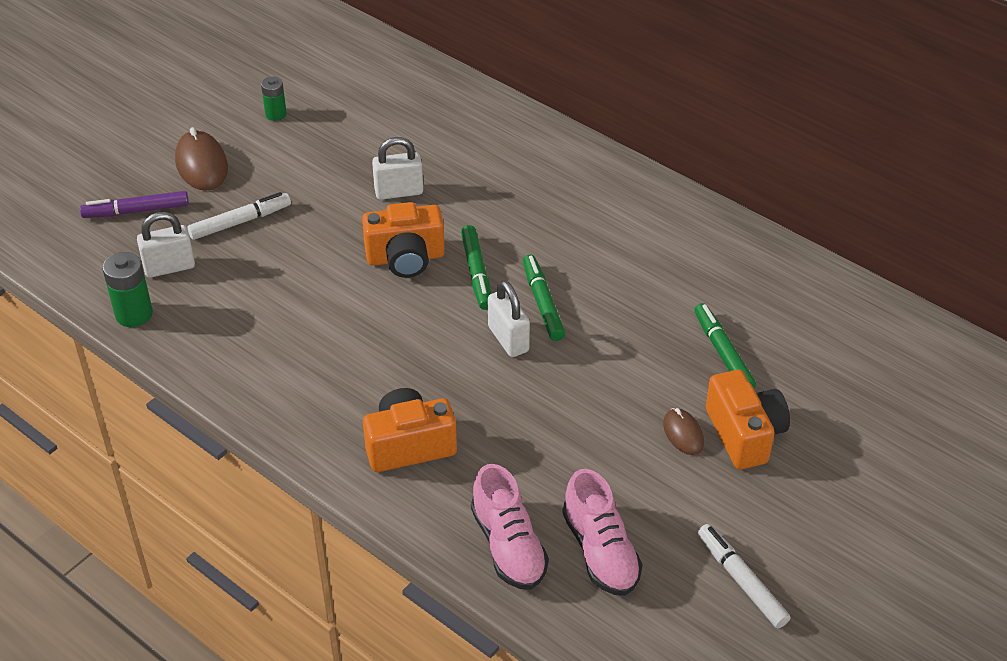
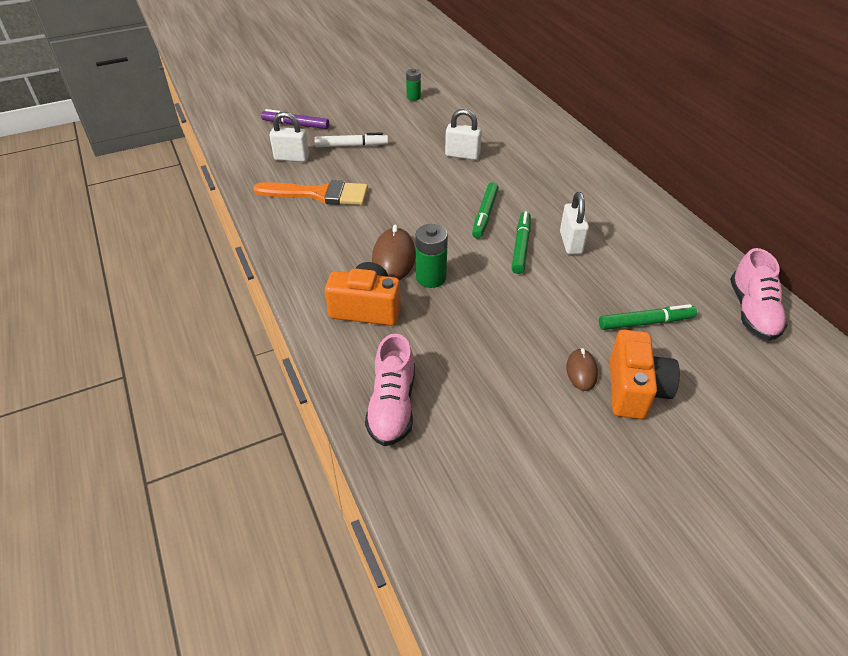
camera: 25 degrees right, 0 degrees up
(134, 314) = (251, 177): green battery -> green battery (431, 278)
(201, 165) = (351, 111): brown mouse -> brown mouse (393, 258)
(246, 311) = (319, 194): none -> orange brush
(405, 258) = (442, 193): orange camera -> none
(508, 339) = (481, 262): white padlock -> white padlock (570, 243)
(600, 551) = (462, 438): pink shoe -> pink shoe (752, 312)
(723, 353) = (645, 322): green marker -> green marker turned 75 degrees clockwise
(741, 581) = (571, 511): white marker -> none

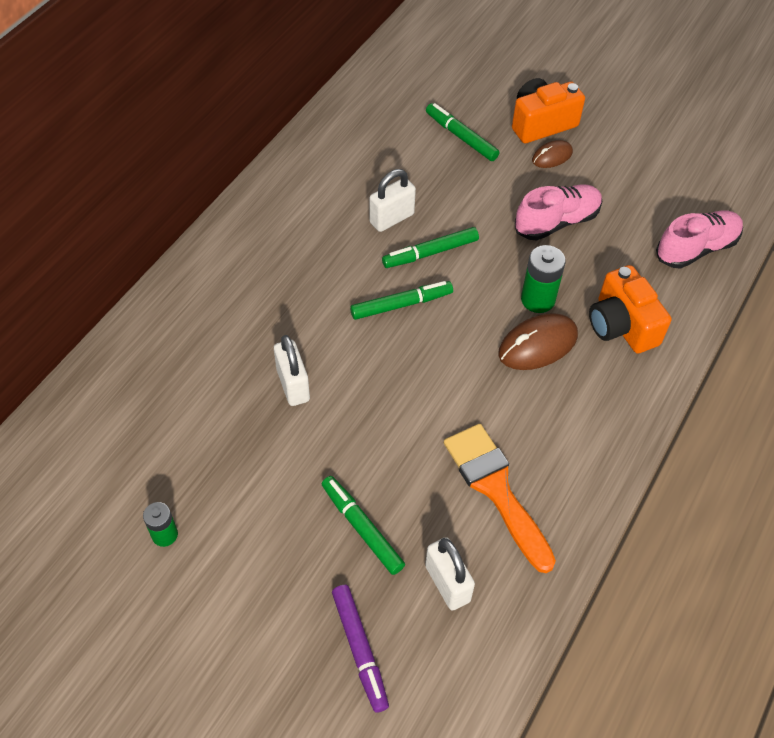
camera: 125 degrees left, 10 degrees up
(351, 145) = (361, 528): white marker -> green marker
(752, 312) = (390, 82): pink shoe -> pink shoe (557, 222)

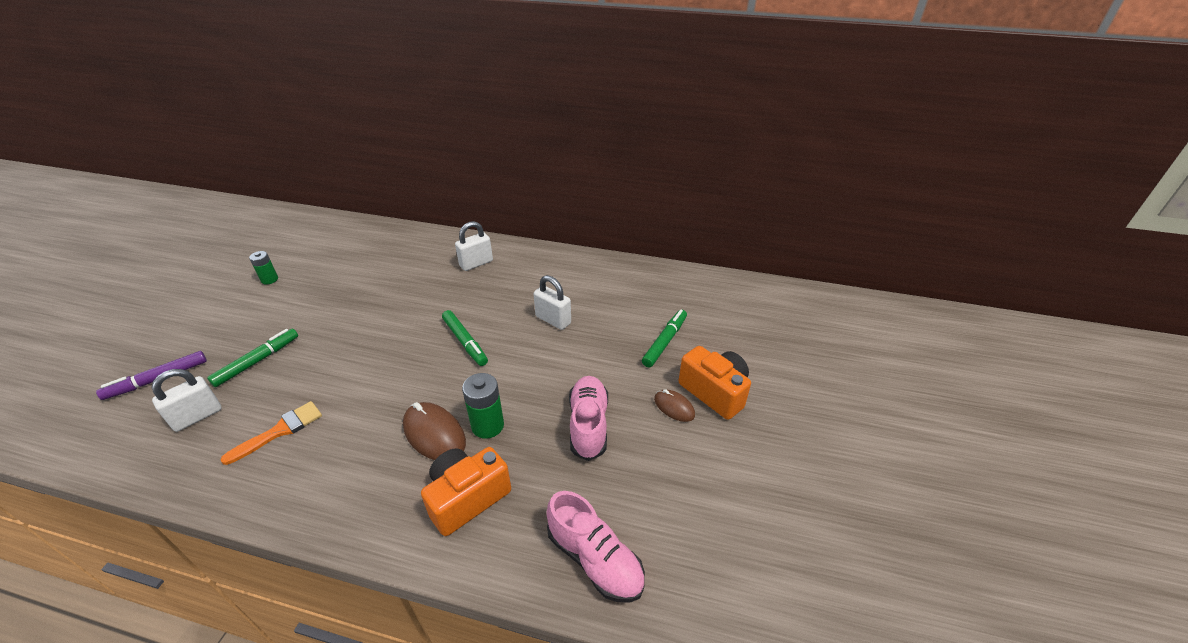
camera: 75 degrees right, 15 degrees down
(293, 385) = (383, 305): white padlock -> white padlock (476, 263)
(430, 253) = (523, 348): green marker -> none
(496, 489) = (280, 431): orange brush -> orange brush, size x0.66
(557, 222) = (588, 424): pink shoe -> pink shoe turned 135 degrees counterclockwise

